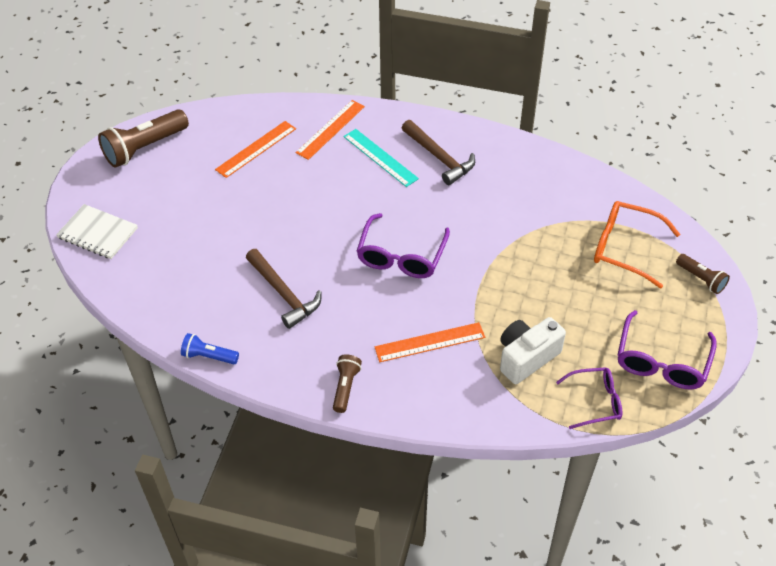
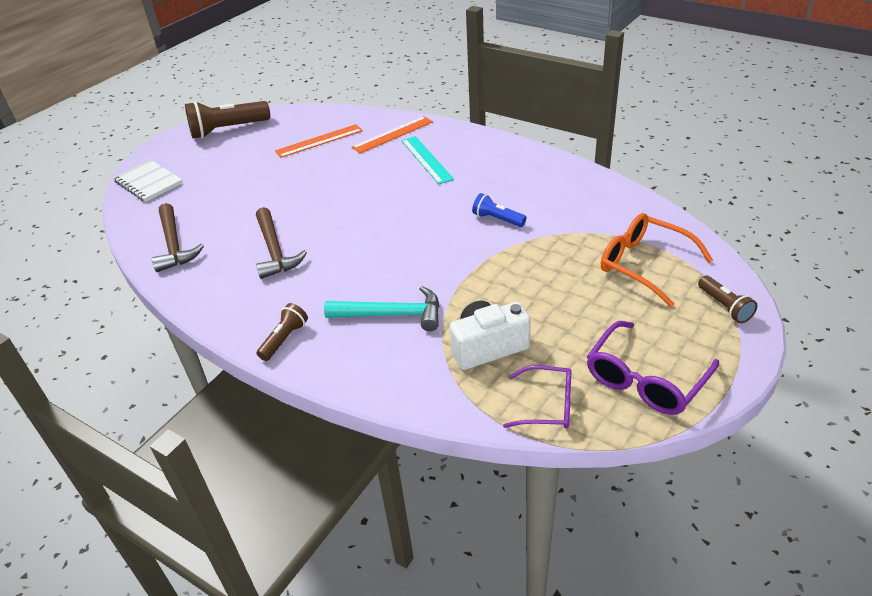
camera: 20 degrees right, 10 degrees down
(209, 356) = (175, 289): blue flashlight -> blue flashlight (497, 219)
(401, 256) = (403, 237): purple glasses -> none
(430, 342) = (391, 315): orange ruler -> turquoise hammer
(439, 157) = (482, 166): brown hammer -> brown hammer (174, 245)

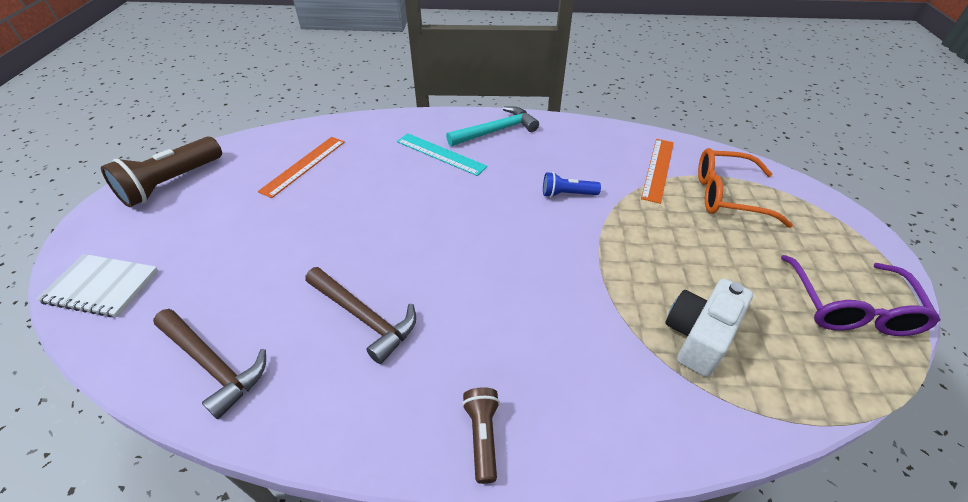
camera: 35 degrees left, 5 degrees up
(391, 315) = (572, 342): turquoise hammer -> turquoise hammer (496, 131)
(393, 134) = (381, 137): orange ruler -> orange ruler (658, 169)
(547, 405) = (814, 377): purple glasses -> none
(724, 306) = (820, 211): brown flashlight -> none

